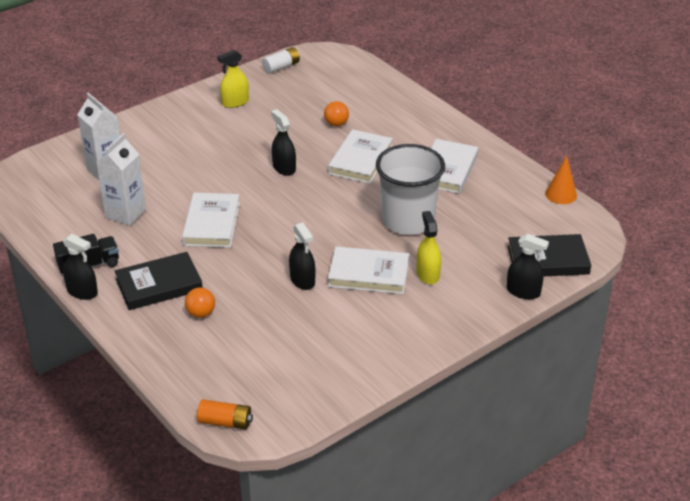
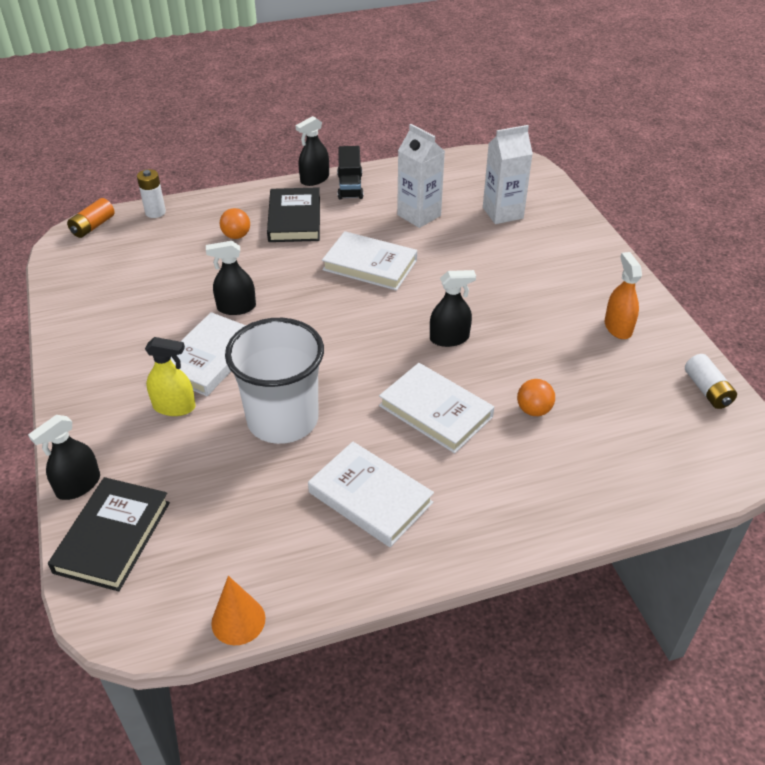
camera: 110 degrees right, 5 degrees up
(182, 385) = (155, 212): none -> white battery
(235, 102) = (618, 327): yellow spray bottle -> orange spray bottle

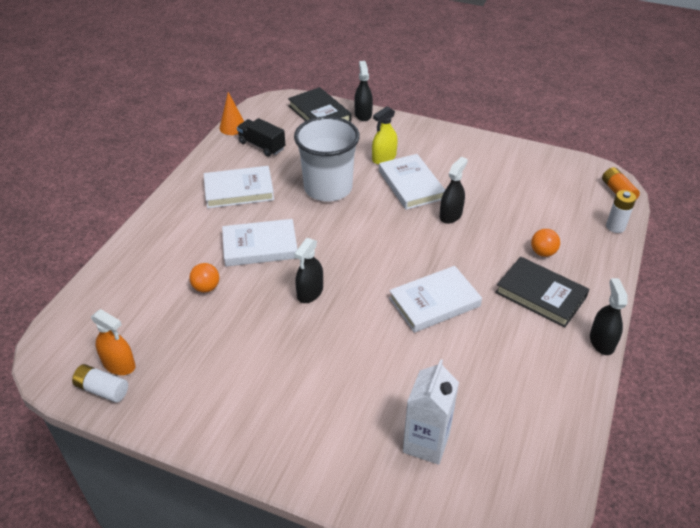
camera: 130 degrees right, 0 degrees up
(350, 186) = (569, 359): black truck -> black truck (262, 146)
(419, 215) = (477, 376): white carton -> none
(618, 327) = (209, 394): orange spray bottle -> orange spray bottle (119, 364)

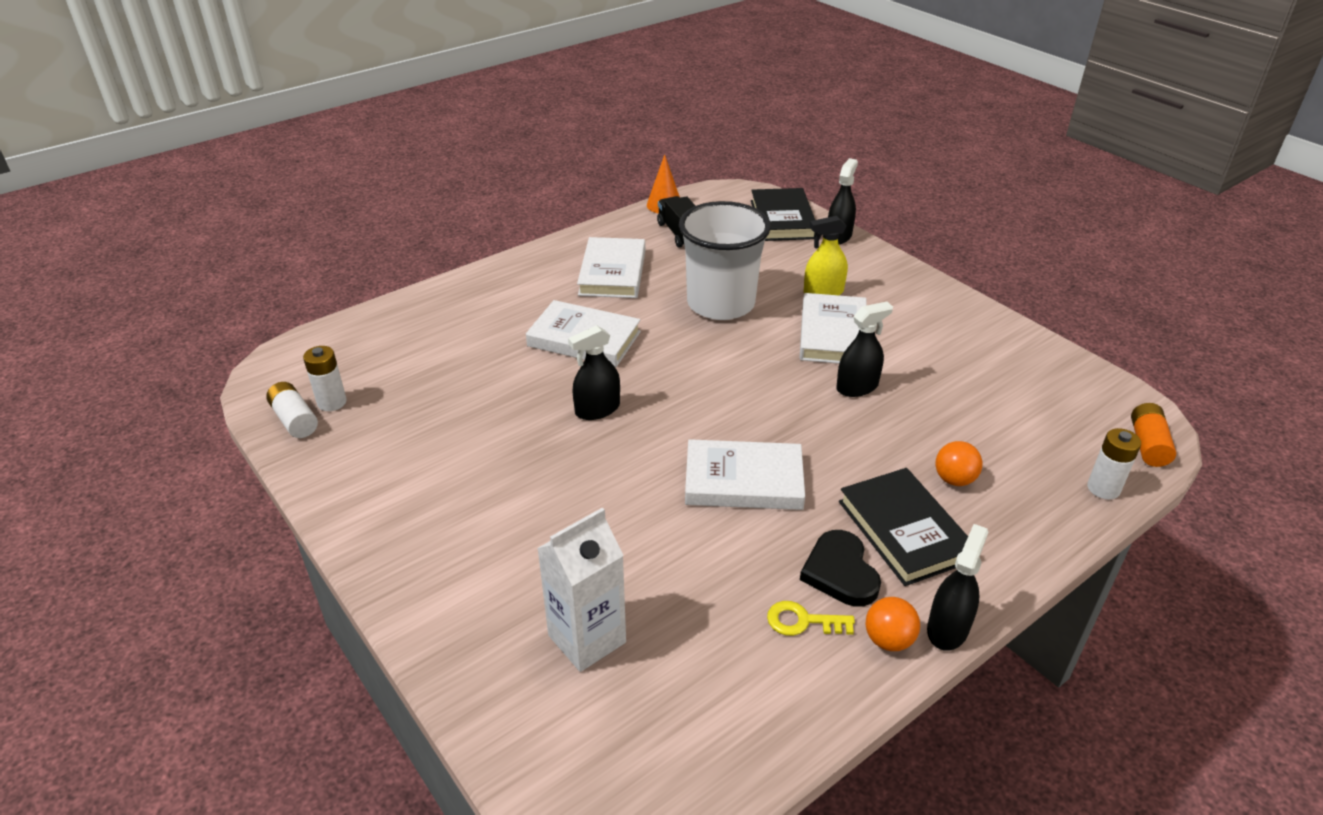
camera: 30 degrees right, 5 degrees down
(119, 364) = (332, 402): orange spray bottle -> white battery
(206, 287) = (487, 360): orange ball -> orange ball (888, 640)
(239, 190) = (612, 272): white book -> white book turned 75 degrees clockwise
(527, 335) = (840, 572): none -> black heart
(530, 373) = (803, 621): none -> yellow key

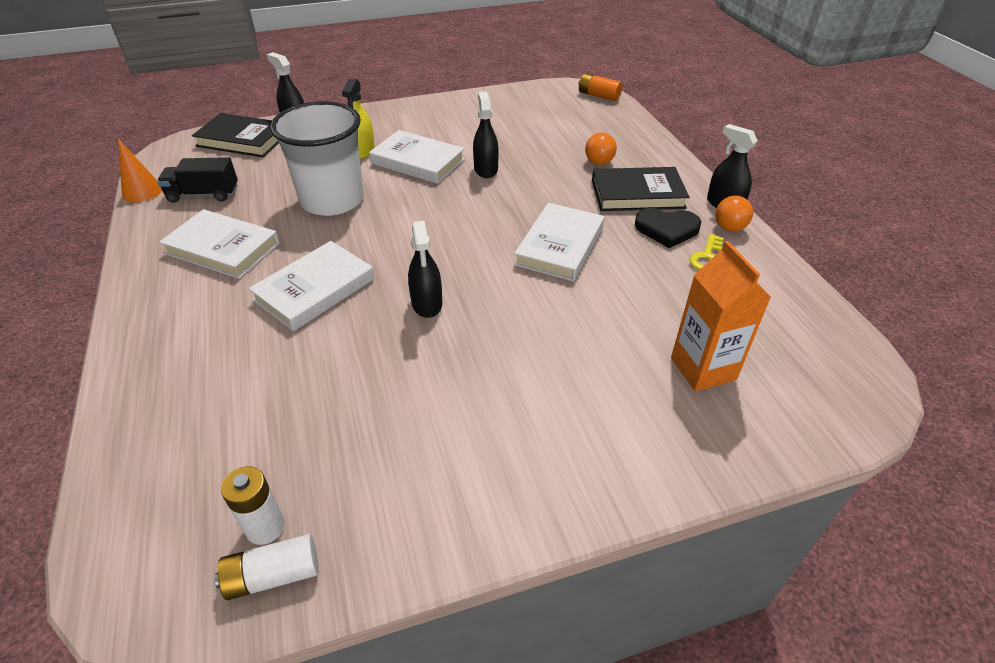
camera: 70 degrees left, 5 degrees up
(587, 639) = (703, 369): white carton -> orange carton
(1103, 488) = (628, 120): white battery -> none

